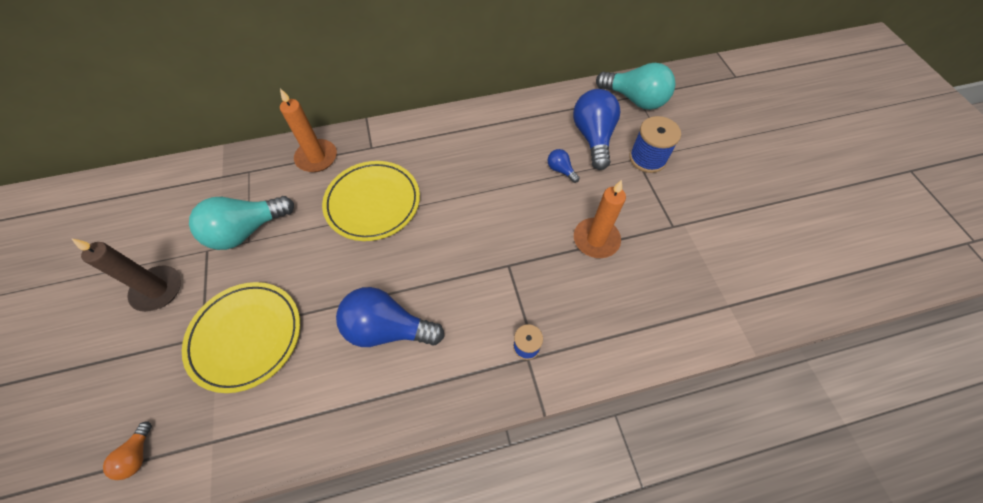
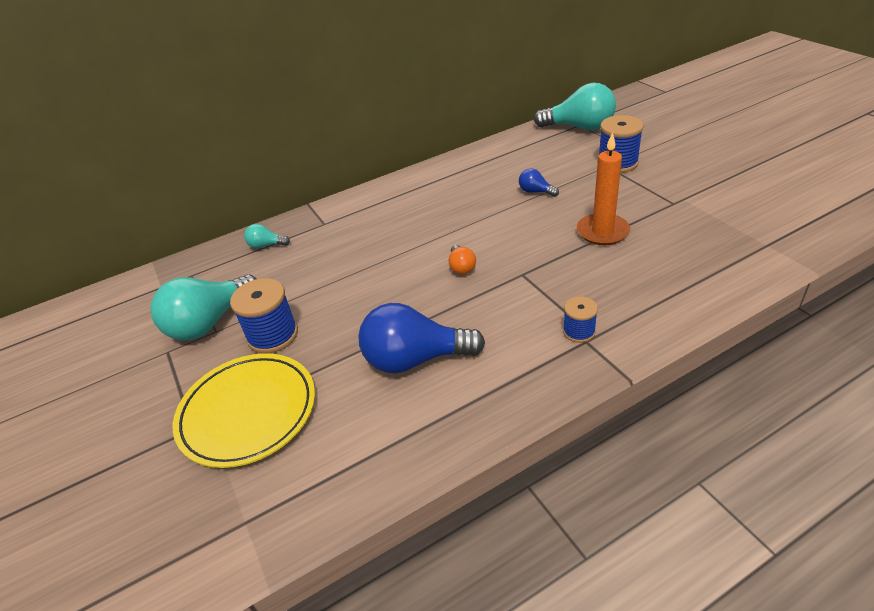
camera: 10 degrees left, 20 degrees down
(137, 455) = (150, 564): orange light bulb -> orange light bulb (461, 267)
(158, 290) = (118, 401): brown candle -> none
(289, 262) = (273, 335): none -> blue spool
(316, 158) = (266, 245): orange candle -> turquoise light bulb
(373, 203) = (347, 264): yellow plate -> none
(593, 137) = (554, 162): blue light bulb -> none

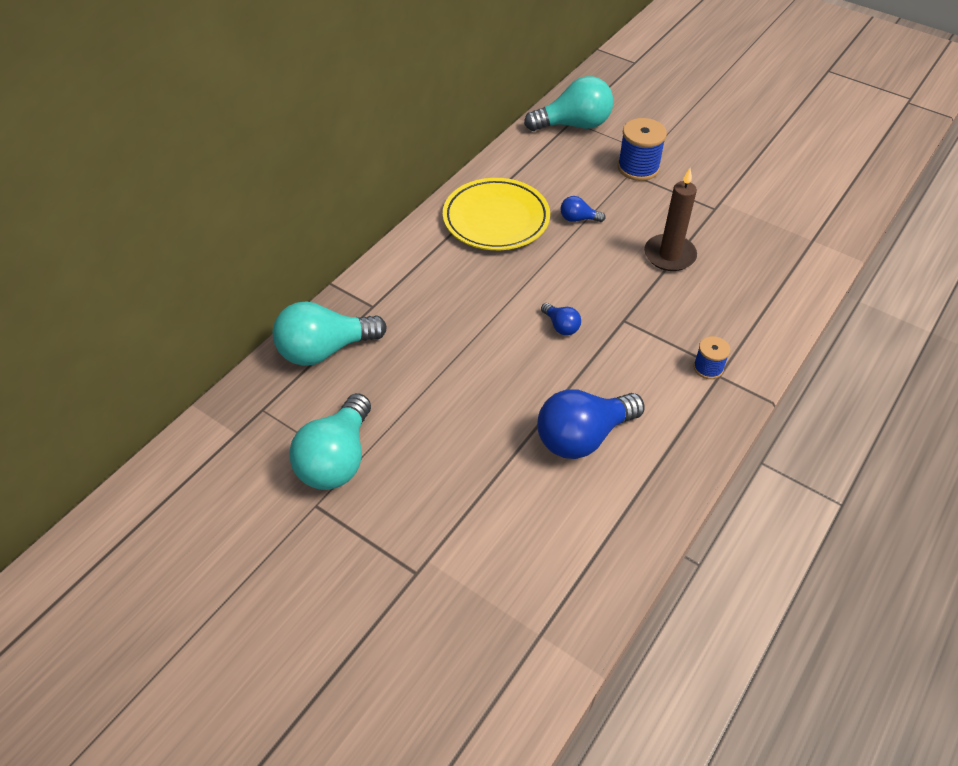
camera: 30 degrees left, 10 degrees up
(248, 412) = (461, 539): yellow plate -> yellow plate (496, 219)
(266, 245) = (325, 350): turquoise light bulb -> turquoise light bulb, size x2.15
(273, 335) = (421, 453): blue spool -> none
(461, 267) = (561, 326): orange light bulb -> blue light bulb
(602, 232) = (669, 255): orange candle -> brown candle

